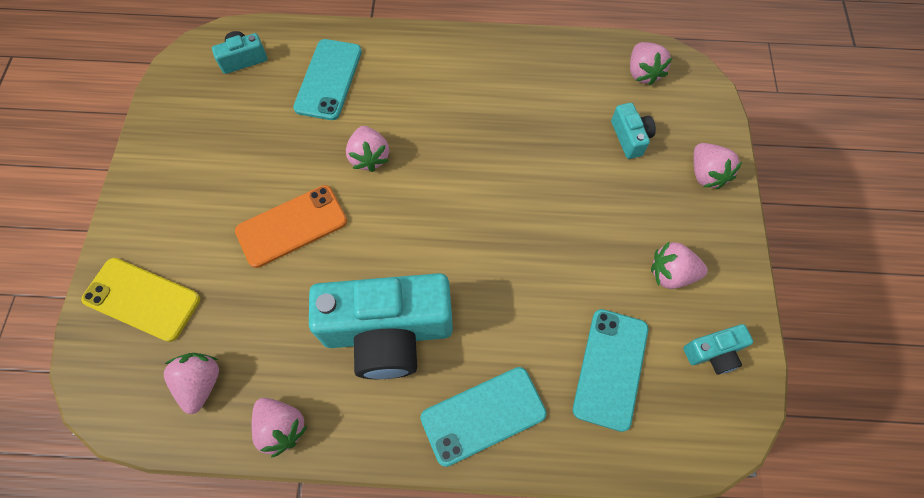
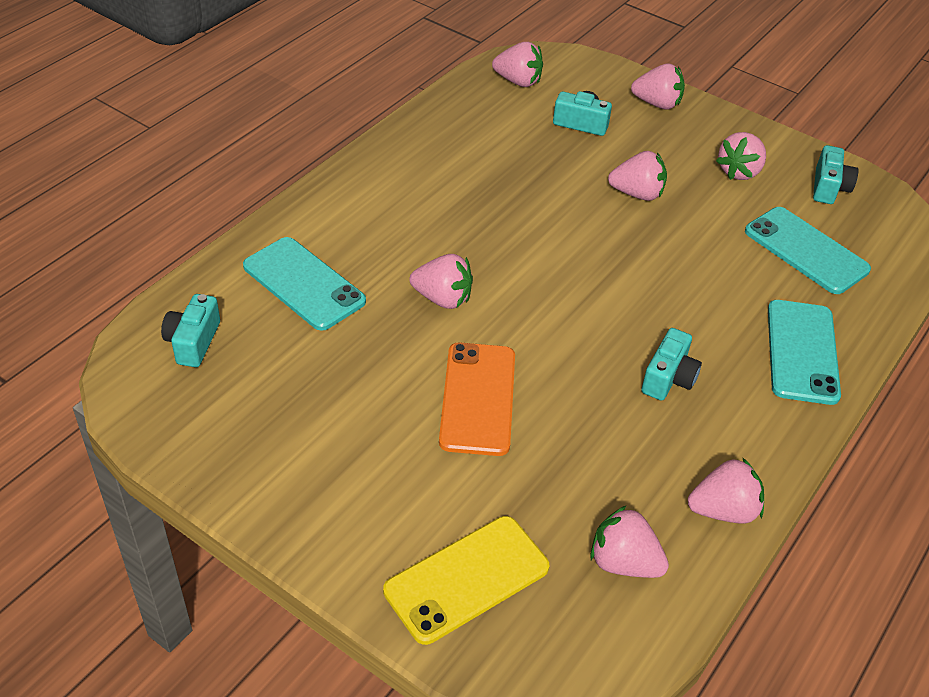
camera: 60 degrees left, 20 degrees down
(388, 332) = (668, 378): turquoise camera -> turquoise camera, size x0.44
(577, 215) = (637, 194): none -> pink strawberry

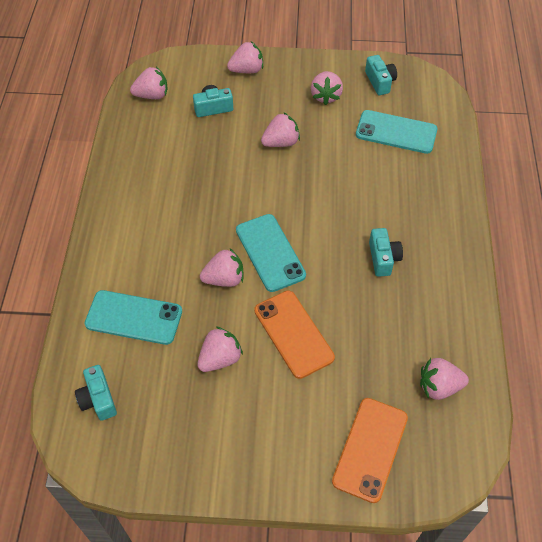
camera: 30 degrees left, 10 degrees up
(467, 579) = (370, 449): yellow phone -> orange phone
(723, 510) = (464, 323): pink strawberry -> pink strawberry (220, 358)
(802, 352) = (437, 201): turquoise phone -> turquoise phone (270, 252)

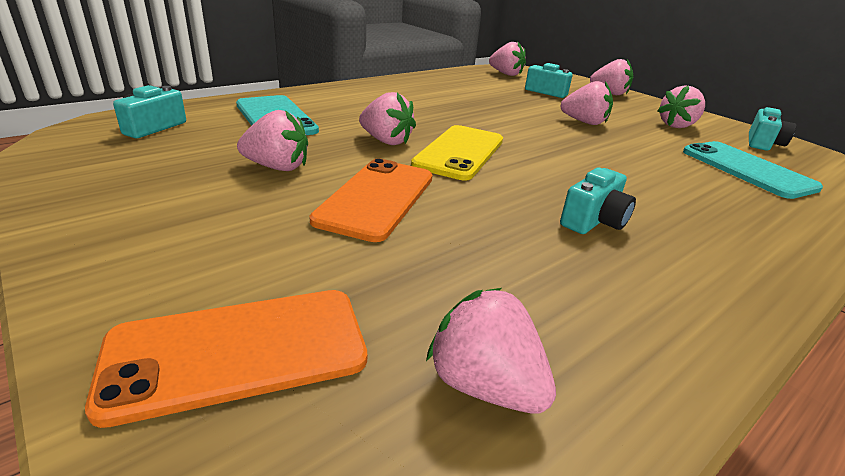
camera: 45 degrees right, 25 degrees down
(270, 252) = (459, 152): turquoise phone -> yellow phone

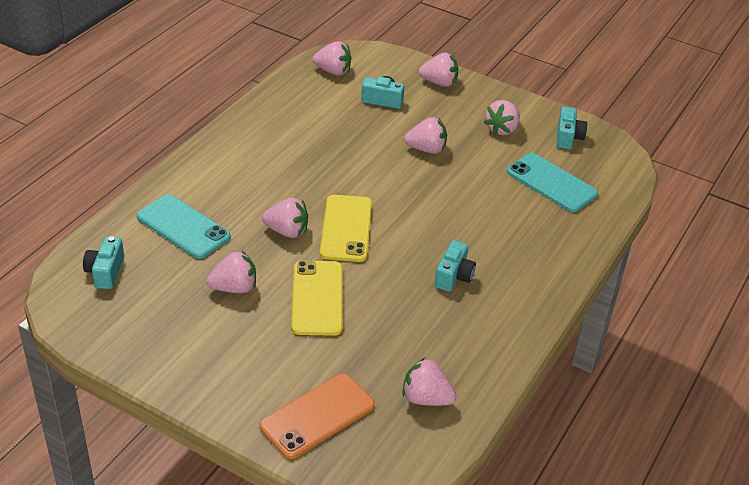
camera: 20 degrees left, 10 degrees up
(376, 198) = (317, 298): orange phone -> yellow phone

